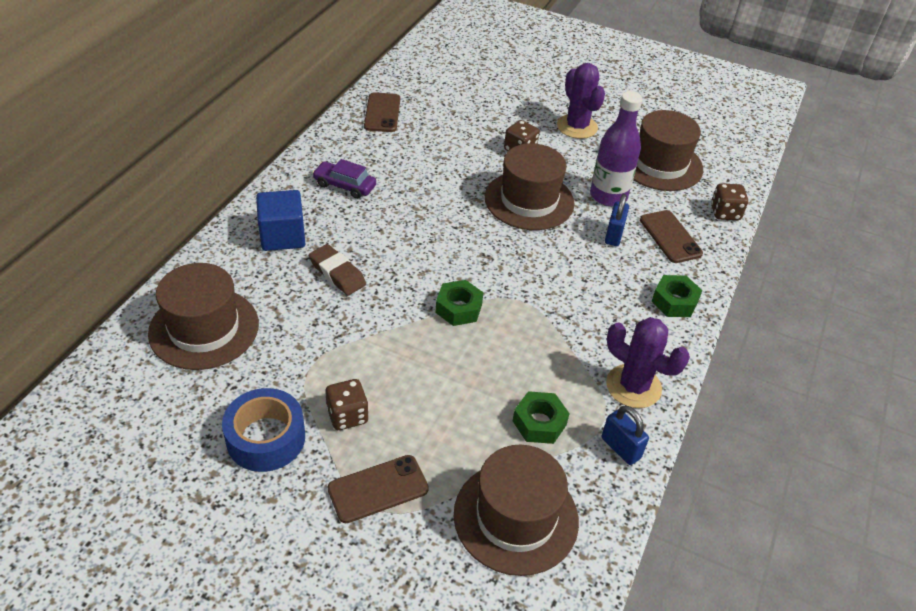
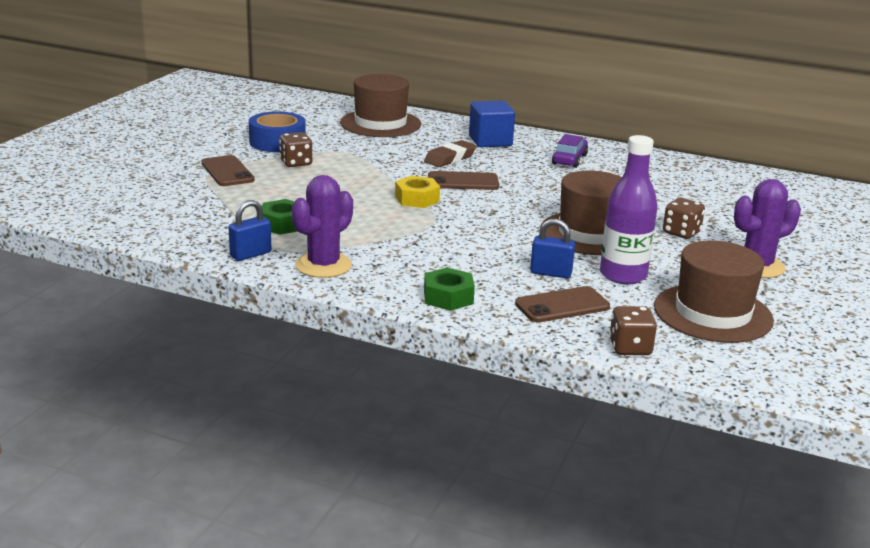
camera: 90 degrees right, 20 degrees down
(382, 113) = (699, 172): brown phone -> brown phone (463, 182)
(459, 308) = (417, 199): green nut -> yellow nut
(516, 517) = (190, 212): brown hat -> none

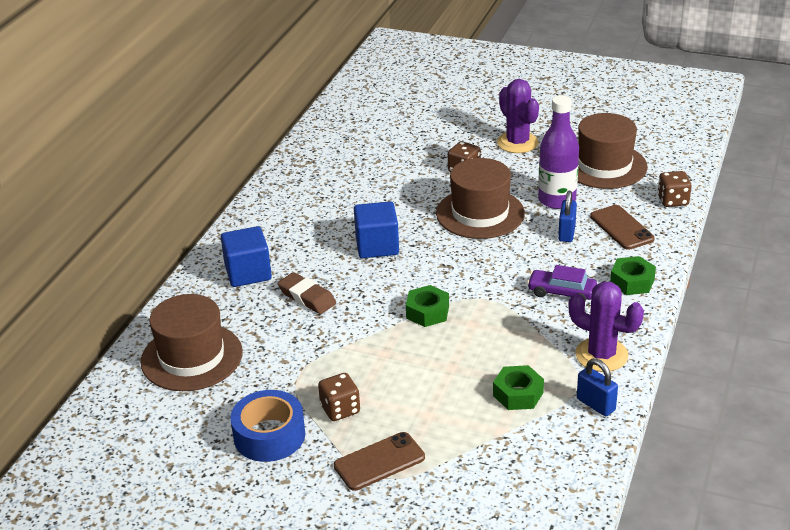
camera: 90 degrees left, 10 degrees up
(417, 199) = (427, 312): yellow nut -> green nut
(463, 182) = (374, 286): brown phone -> none
(529, 186) = (377, 246): none -> blue cube
(569, 159) = (298, 223): purple car -> purple car (561, 292)

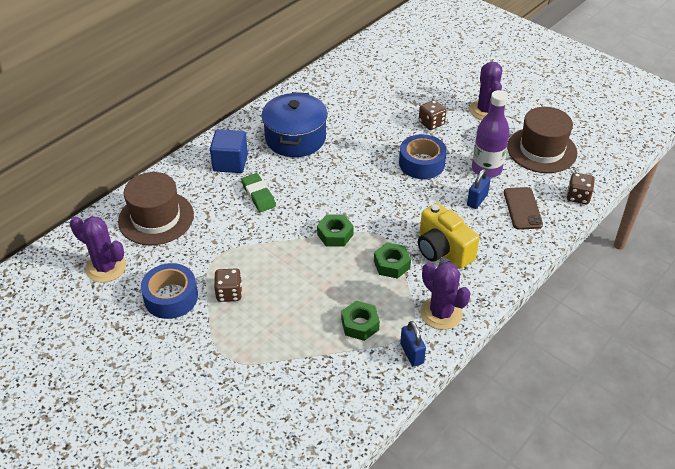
camera: 20 degrees right, 10 degrees up
(161, 429) = (106, 267): none -> purple cactus
(307, 297) = (258, 195): brown eraser -> green eraser
(312, 226) = (295, 138): none -> blue pot
(377, 246) = (331, 168): blue cube -> none
(379, 462) = (231, 345): brown phone -> none
(480, 213) = (421, 163): brown hat -> blue tape
(561, 292) = (443, 250): purple car -> yellow camera
(632, 282) = (502, 258): green nut -> green nut (392, 264)

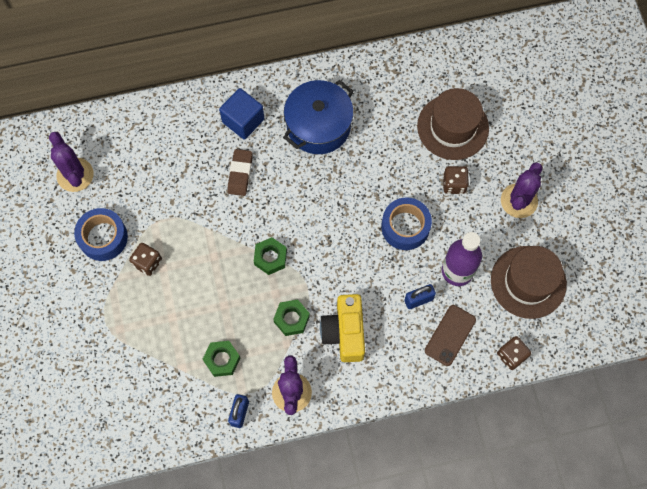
camera: 35 degrees right, 25 degrees up
(156, 218) = (144, 146): brown hat -> brown hat (453, 127)
(258, 195) = (240, 174): green eraser -> brown eraser

